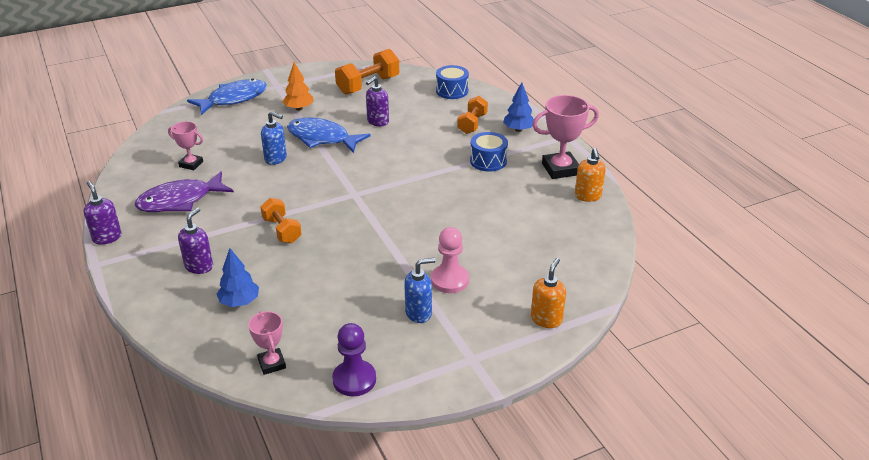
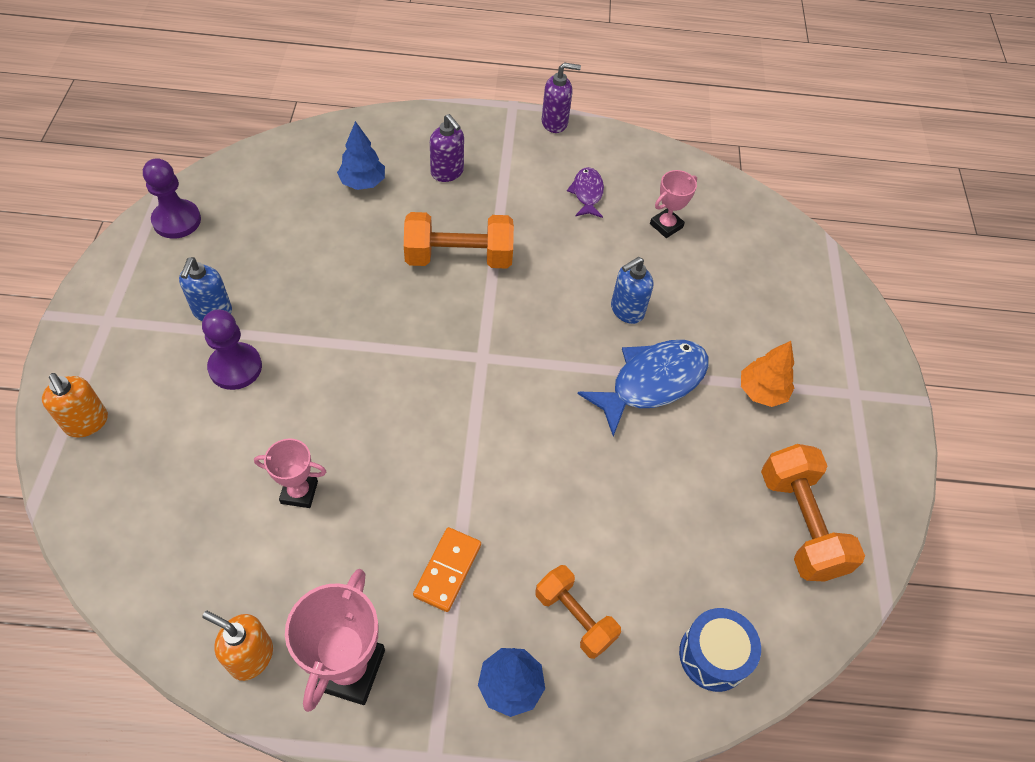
camera: 115 degrees right, 20 degrees up
(180, 201) = (587, 193): purple fish -> purple fish, size x0.54
(233, 99) = (832, 324): blue fish -> none
(272, 364) = (254, 175): pink trophy -> pink trophy (299, 492)
(282, 230) = (459, 257): orange dumbbell -> orange dumbbell, size x1.53
(377, 122) = (662, 476): purple soap dispenser -> none
(450, 280) = (235, 367): pink pawn -> purple pawn
(488, 161) = (447, 570): blue drum -> orange domino

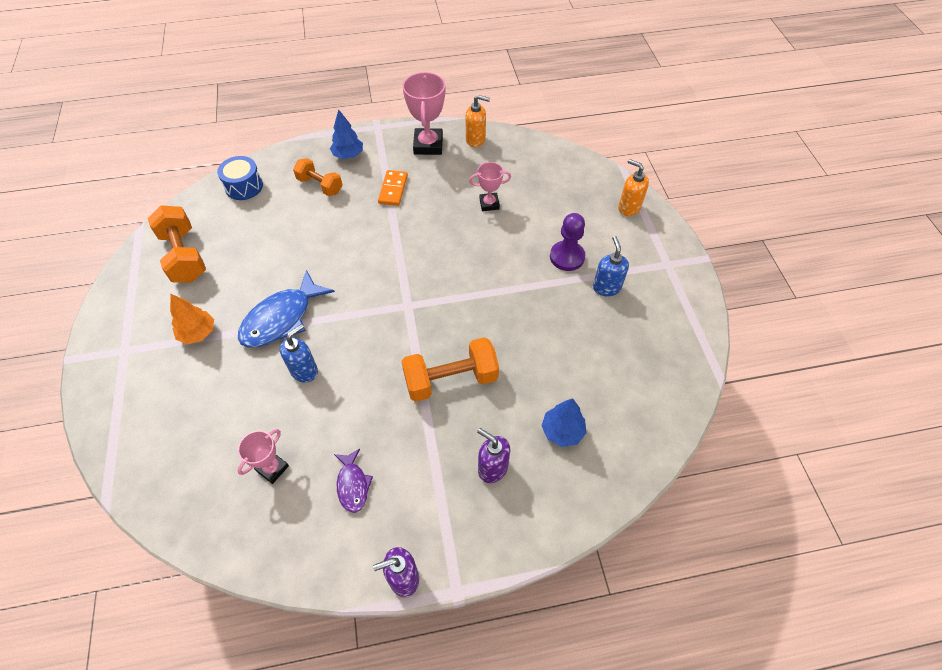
camera: 170 degrees right, 0 degrees up
(177, 220) = (683, 348): purple pawn -> none

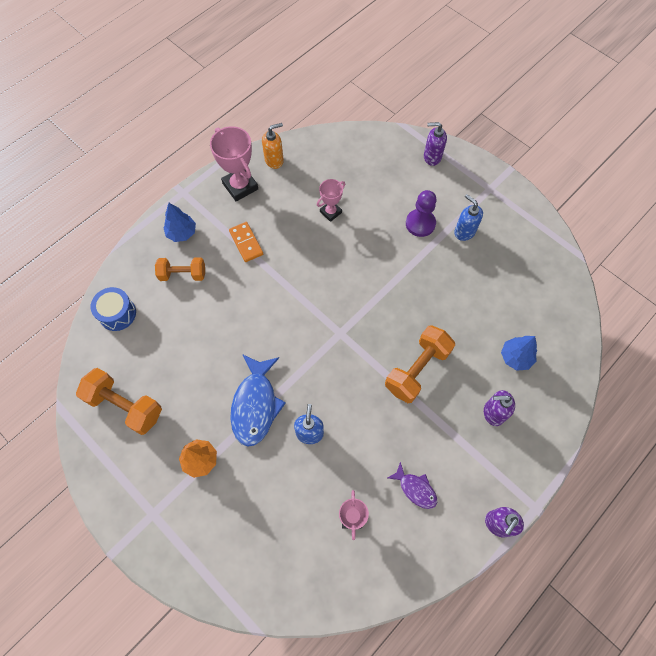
camera: 35 degrees left, 10 degrees up
(629, 208) = (432, 157): orange soap dispenser -> purple soap dispenser

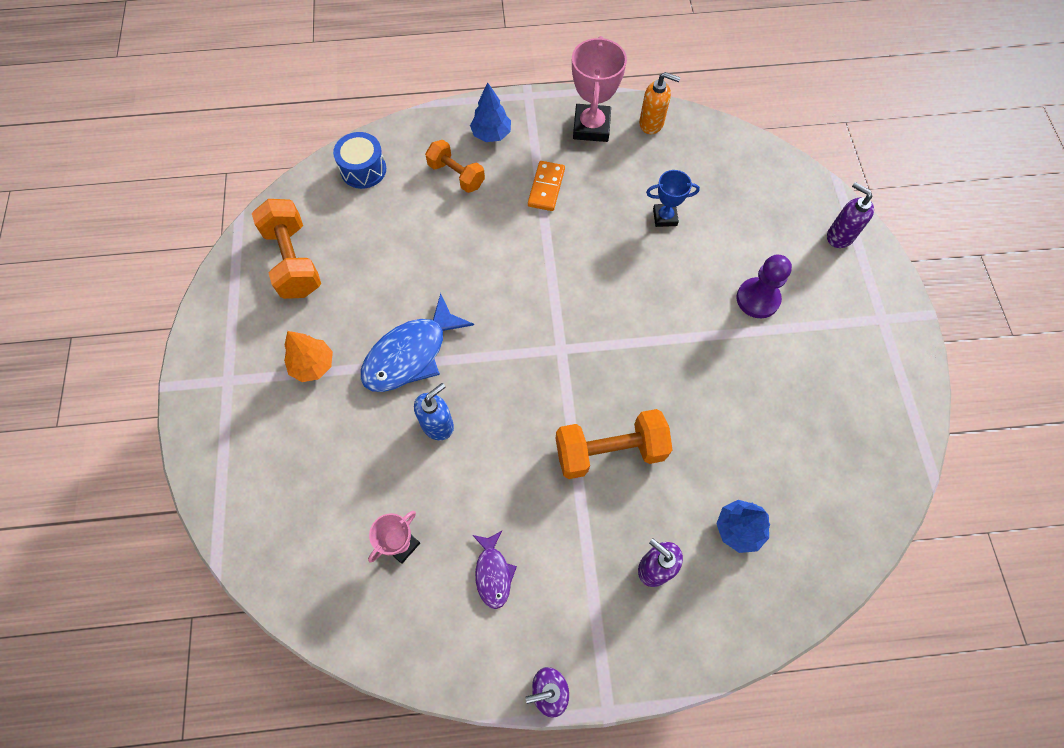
camera: 40 degrees right, 0 degrees up
(330, 212) = (665, 217): pink trophy -> blue trophy
(464, 232) = (804, 345): blue soap dispenser -> none

